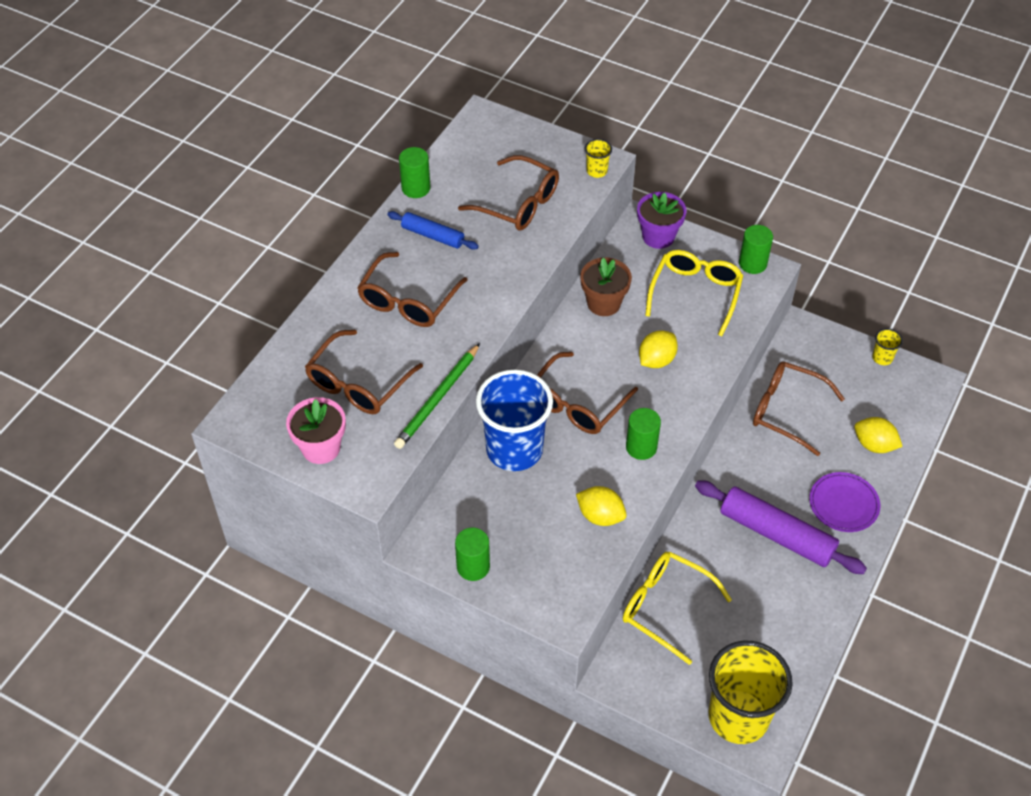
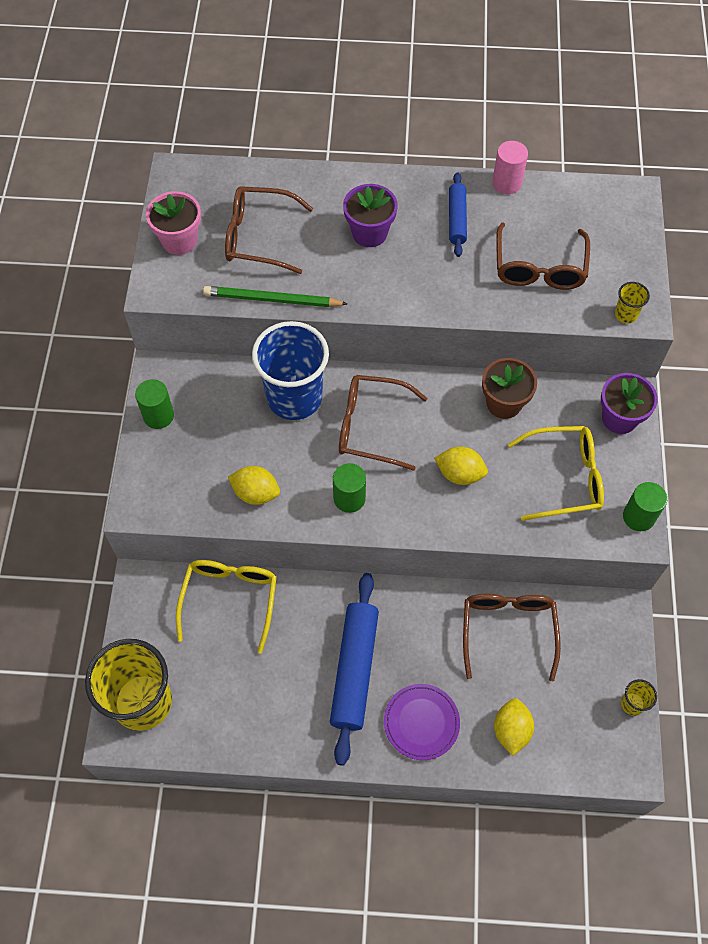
camera: 65 degrees right, 10 degrees up
(408, 301) = (369, 233): brown glasses -> purple flower pot
(416, 188) = (507, 183): green cylinder -> pink cylinder
(600, 516) = (256, 493): yellow lemon -> yellow lemon turned 75 degrees counterclockwise
(776, 534) = (354, 670): purple rolling pin -> blue rolling pin

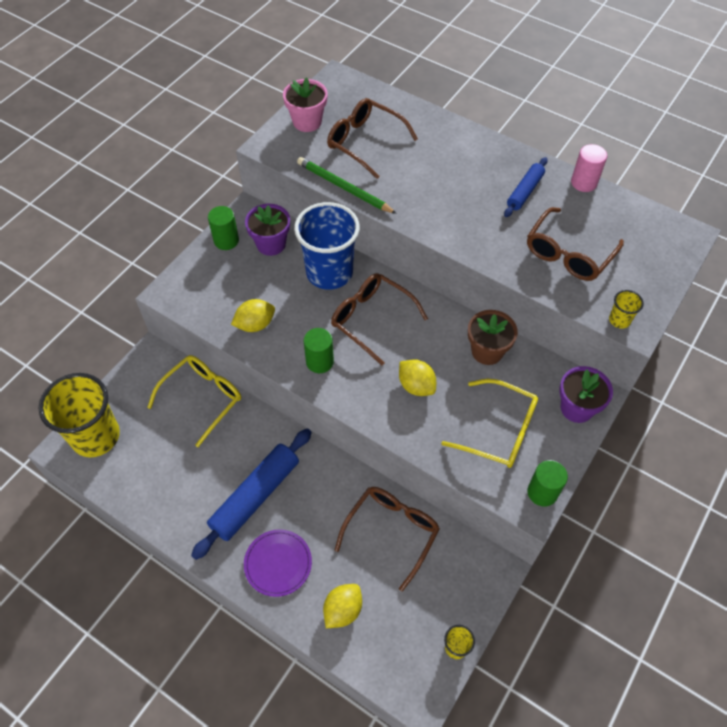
camera: 30 degrees right, 5 degrees down
(256, 493) = (255, 324): yellow lemon -> yellow lemon turned 75 degrees counterclockwise
(369, 233) = (449, 173): purple flower pot -> purple flower pot (271, 244)

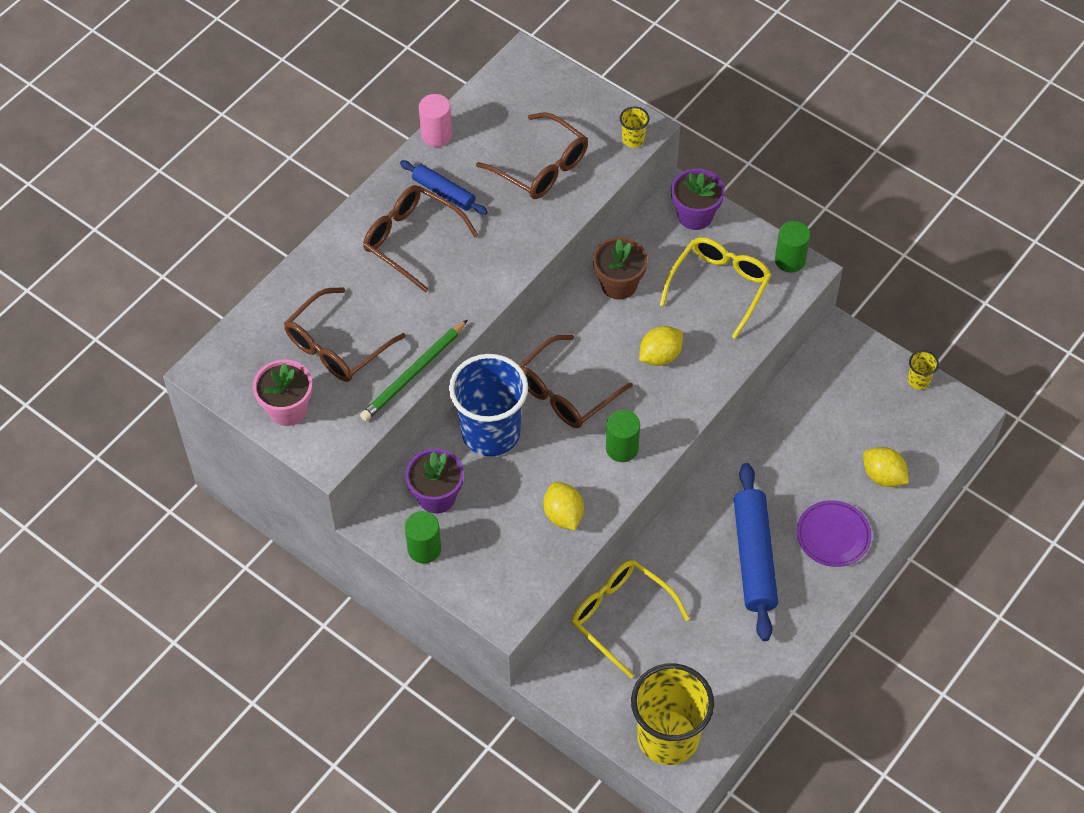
camera: 85 degrees left, 0 degrees up
(255, 496) = (754, 557): blue rolling pin -> blue rolling pin turned 45 degrees clockwise
(391, 532) = (798, 425): brown glasses -> brown glasses (411, 240)

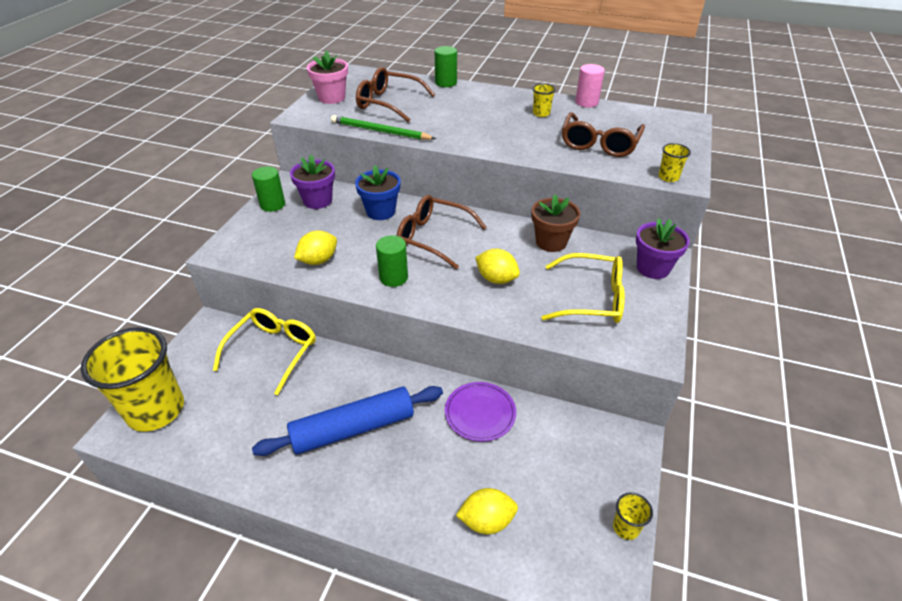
camera: 70 degrees right, 15 degrees down
(411, 240) = (491, 110): brown glasses -> none
(443, 192) = (541, 113): blue rolling pin -> yellow cup
(491, 433) = (380, 211): blue cup -> blue flower pot
(790, 260) = (658, 339): green cylinder -> green cylinder (446, 83)
(833, 535) = (397, 490): purple plate -> purple plate (480, 413)
(883, 476) = (486, 520): yellow lemon -> yellow lemon turned 60 degrees clockwise

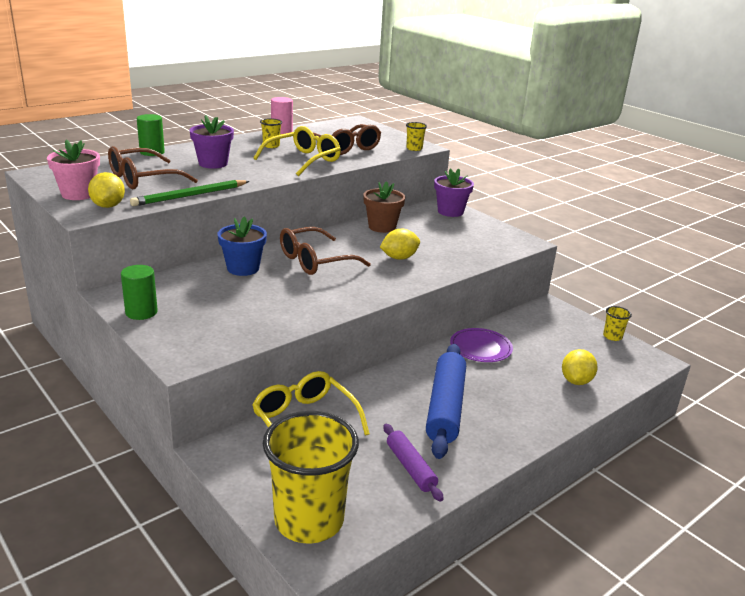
camera: 60 degrees left, 15 degrees down
(249, 441) = (410, 467): none -> purple rolling pin
(317, 200) = (175, 289): purple flower pot -> purple flower pot (213, 163)
(318, 260) = (275, 315): yellow lemon -> yellow lemon (108, 206)
(393, 277) = (346, 292): green cylinder -> none
(591, 298) = (458, 238): yellow glasses -> yellow glasses (303, 160)

